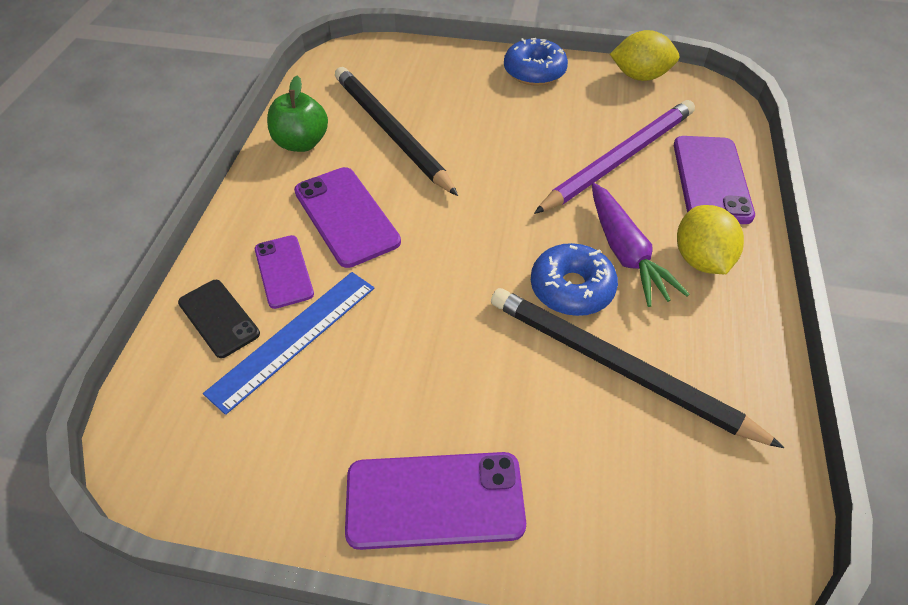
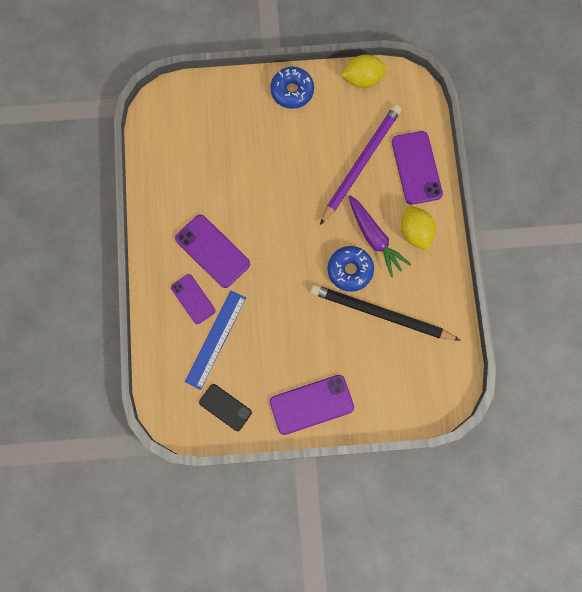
camera: 15 degrees left, 25 degrees up
(219, 318) = (172, 337): black phone -> black phone (225, 407)
(301, 143) = (162, 198): green apple -> none
(390, 132) = (215, 174): black pencil -> none

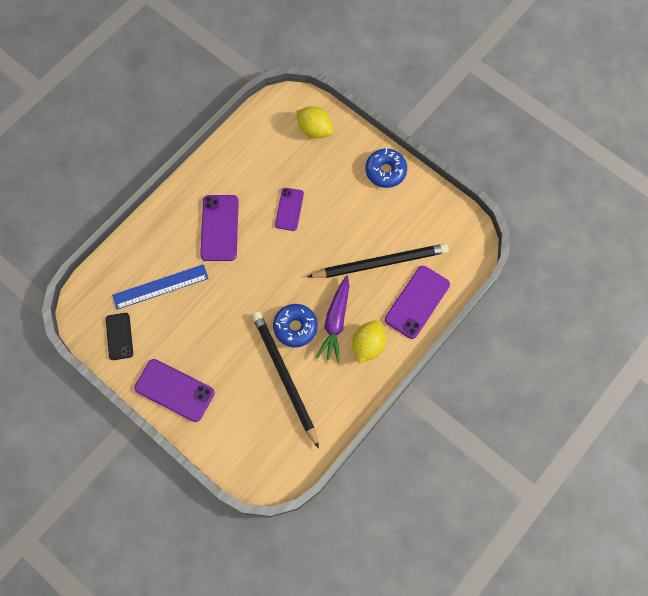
camera: 45 degrees right, 5 degrees down
(193, 299) = (174, 247): purple phone -> purple phone (289, 209)
(360, 163) = (380, 263): purple pencil -> black pencil
(363, 79) = (444, 207): yellow lemon -> yellow lemon (314, 130)

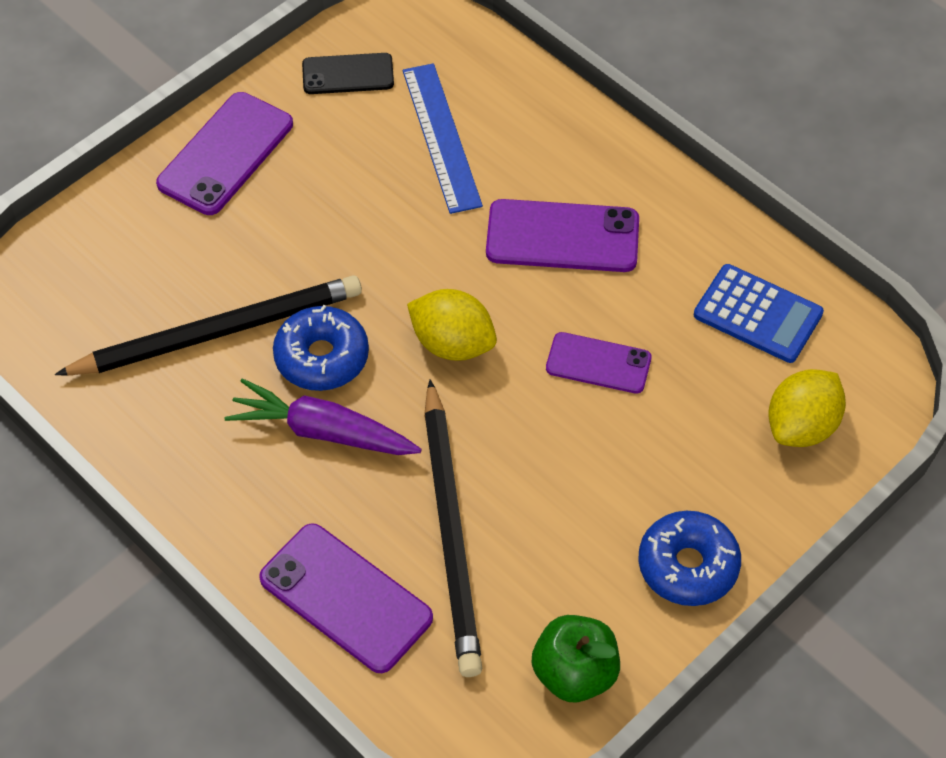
camera: 95 degrees right, 15 degrees down
(258, 146) = (758, 314): none -> blue calculator
(368, 345) = (259, 489): yellow lemon -> yellow lemon (452, 344)
(439, 211) = (574, 674): none -> green apple

